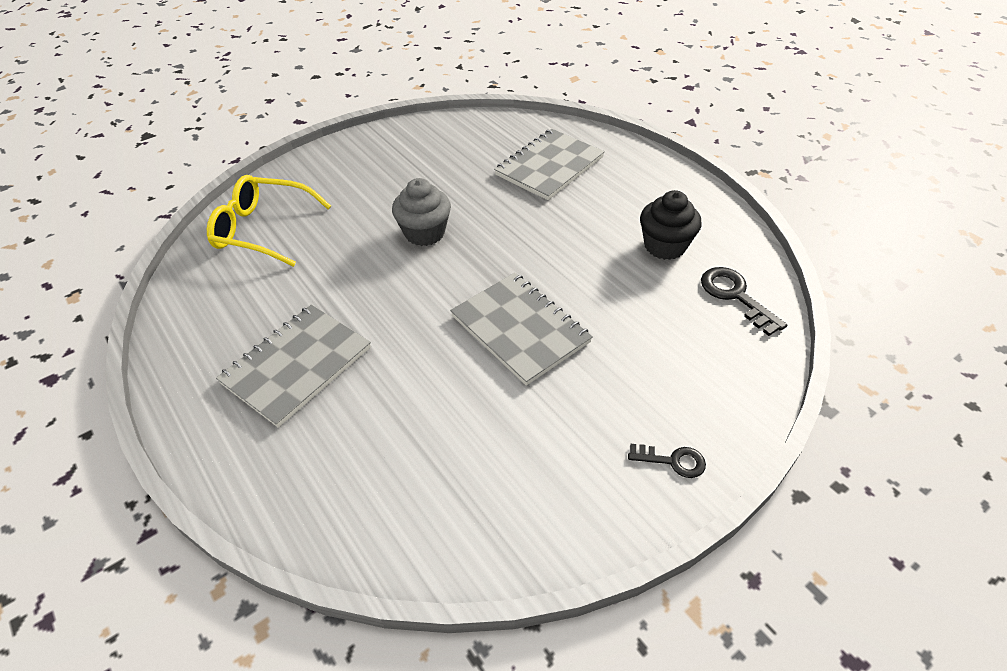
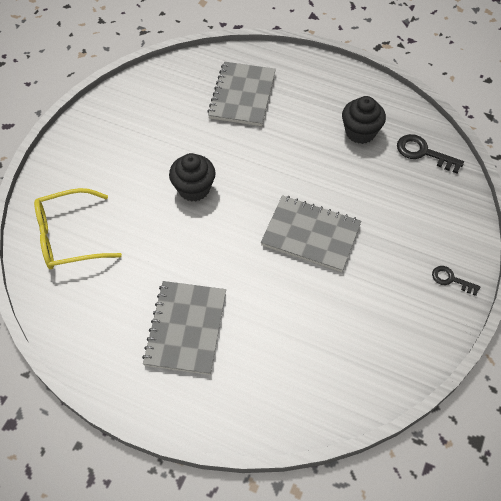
camera: 30 degrees left, 10 degrees up
(424, 233) = (194, 189): grey cupcake -> black cupcake
(672, 461) = (451, 279): black key -> black key turned 135 degrees counterclockwise

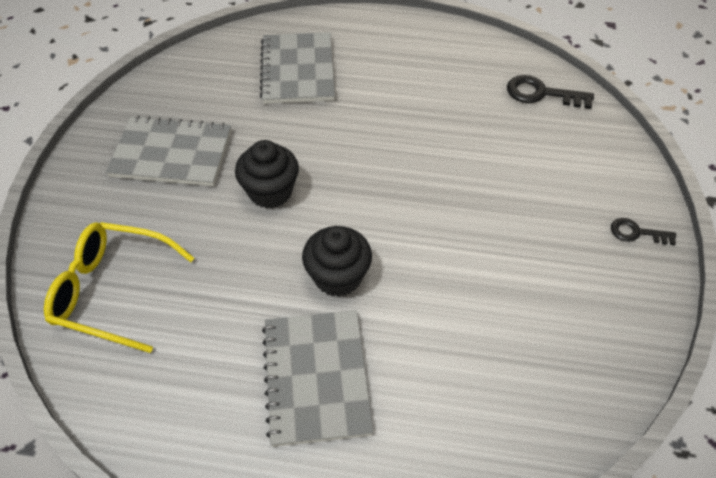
camera: 15 degrees left, 5 degrees down
(69, 237) = (112, 291): yellow glasses -> yellow glasses turned 45 degrees clockwise
(311, 235) = (442, 216): grey notebook -> grey notebook (172, 153)
(360, 132) = (458, 85): black cupcake -> black cupcake (338, 277)

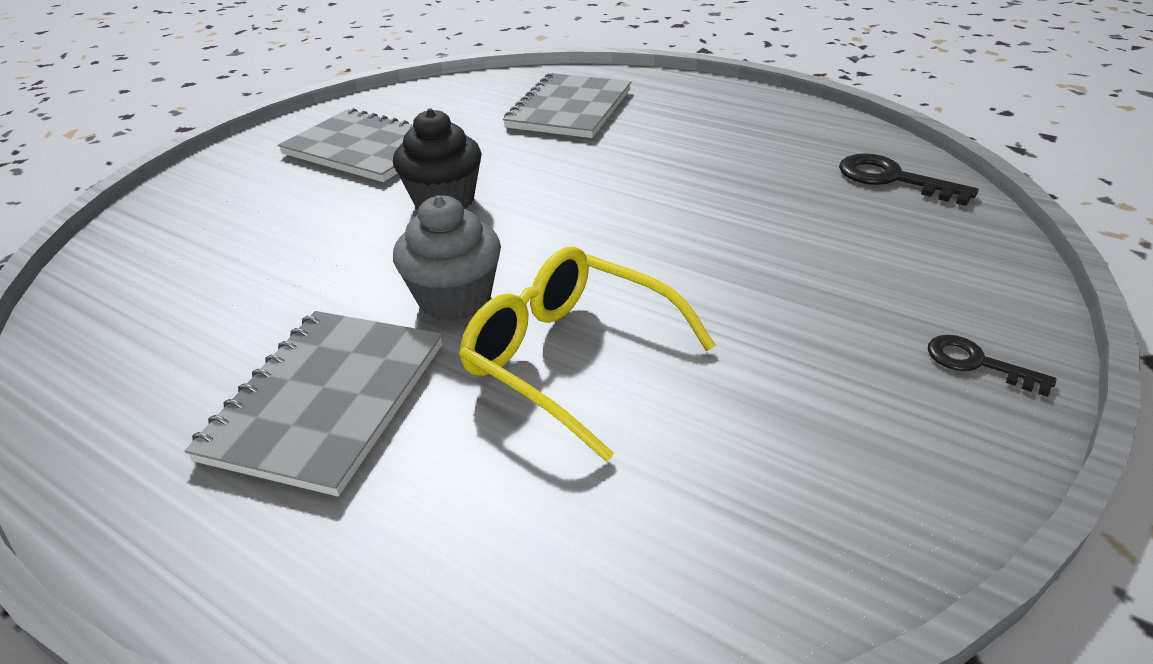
camera: 25 degrees right, 15 degrees down
(112, 291) = (182, 246): yellow glasses -> yellow glasses (570, 358)
(338, 277) = (455, 299): black cupcake -> grey cupcake

